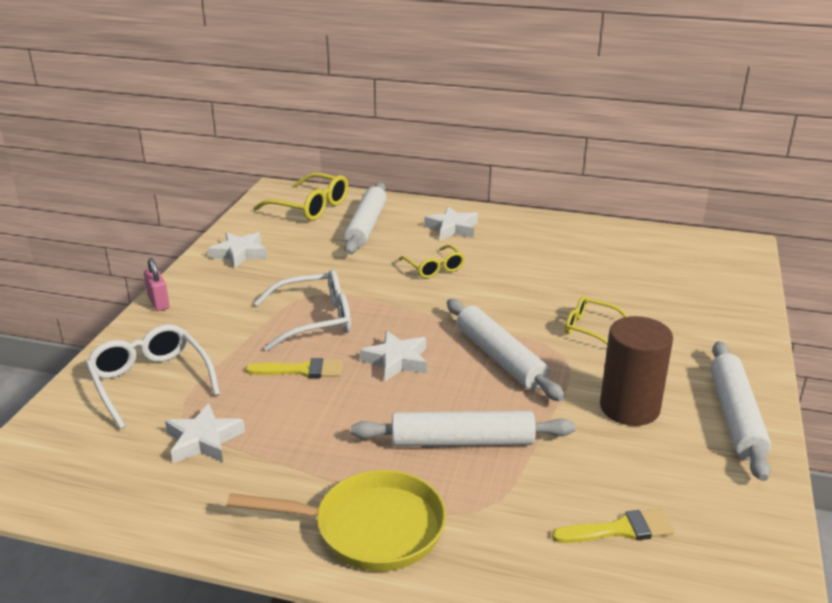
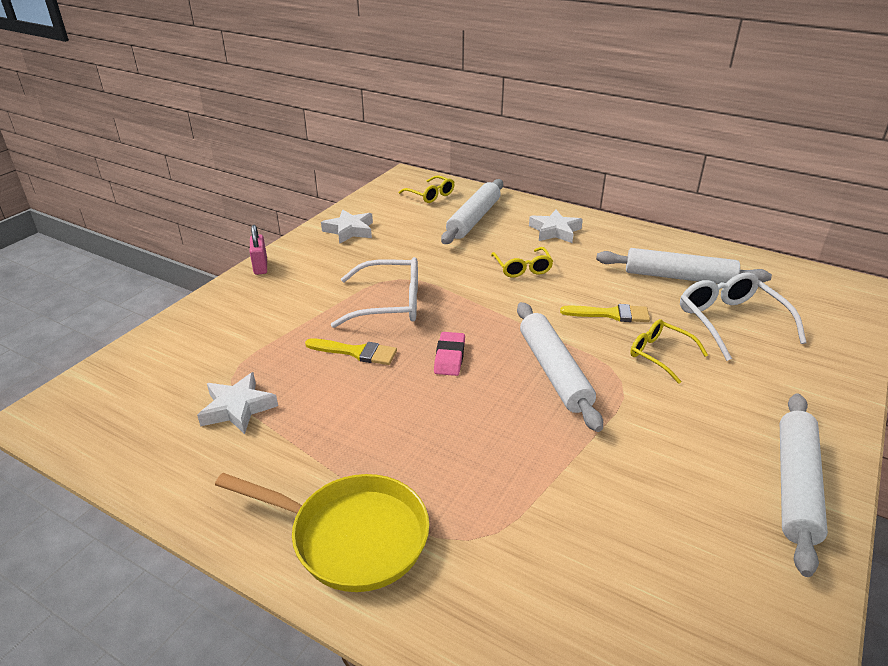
camera: 15 degrees right, 5 degrees up
(150, 381) = (219, 341): white glasses -> white glasses (730, 321)
(310, 207) = (430, 195): yellow glasses -> yellow glasses, size x0.62
(396, 360) = (449, 357): white star -> pink eraser
(462, 442) = (481, 457): white rolling pin -> white rolling pin (678, 277)
(620, 529) = (617, 599): yellow brush -> yellow brush (611, 314)
(629, 408) = (674, 452): brown cylinder -> none

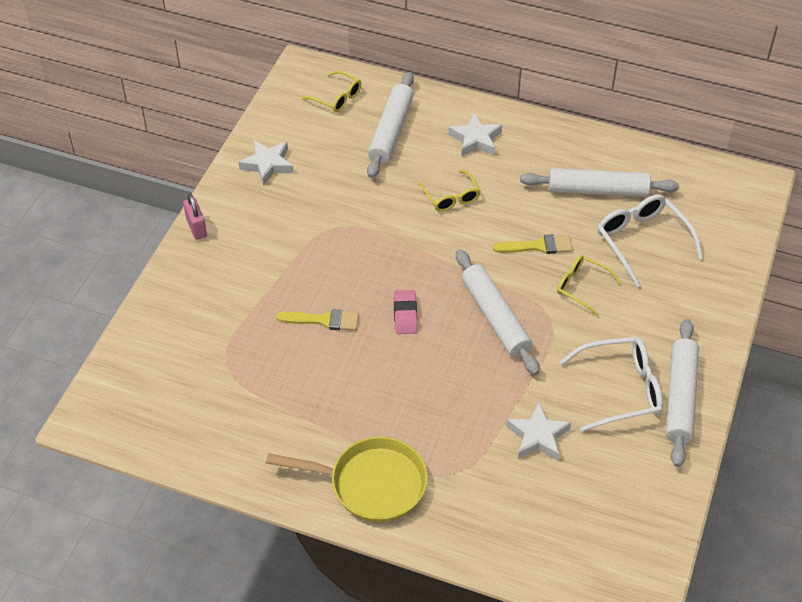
camera: 10 degrees left, 15 degrees up
(237, 408) = (244, 391): white star -> white star (537, 436)
(390, 303) = (337, 260): white glasses -> white glasses (621, 389)

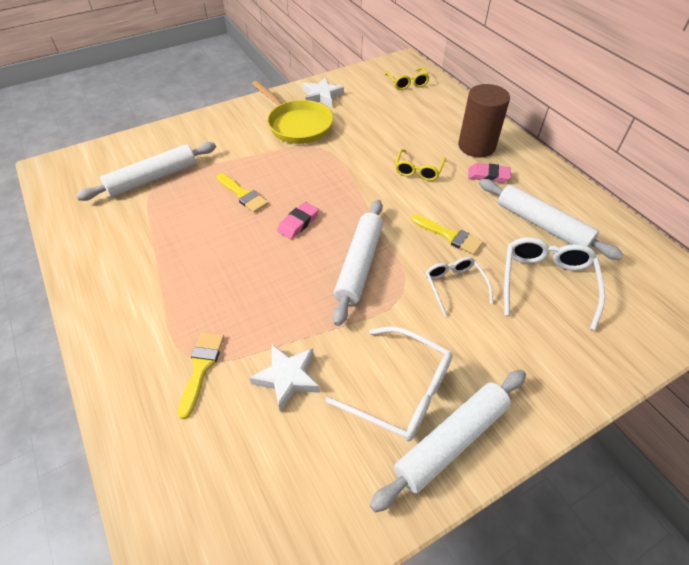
camera: 40 degrees right, 0 degrees up
(196, 228) = (241, 106): pink padlock -> none
(371, 484) = (131, 320): yellow pan -> yellow pan (297, 125)
(391, 131) = (421, 115): white rolling pin -> white rolling pin (153, 178)
(470, 474) = (201, 367): none -> yellow brush
(476, 140) = (476, 146): white star -> brown cylinder
(514, 167) = (488, 176): none -> pink eraser
(581, 287) = (454, 285): yellow glasses -> white glasses

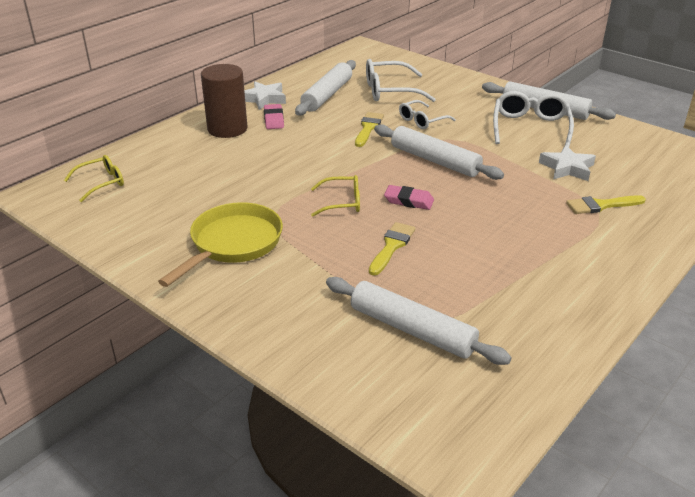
camera: 110 degrees left, 15 degrees down
(322, 96) = (152, 241): white star -> white star (264, 99)
(359, 264) = (434, 161): white rolling pin -> white rolling pin turned 45 degrees clockwise
(418, 170) = (285, 152): yellow glasses -> yellow glasses (342, 202)

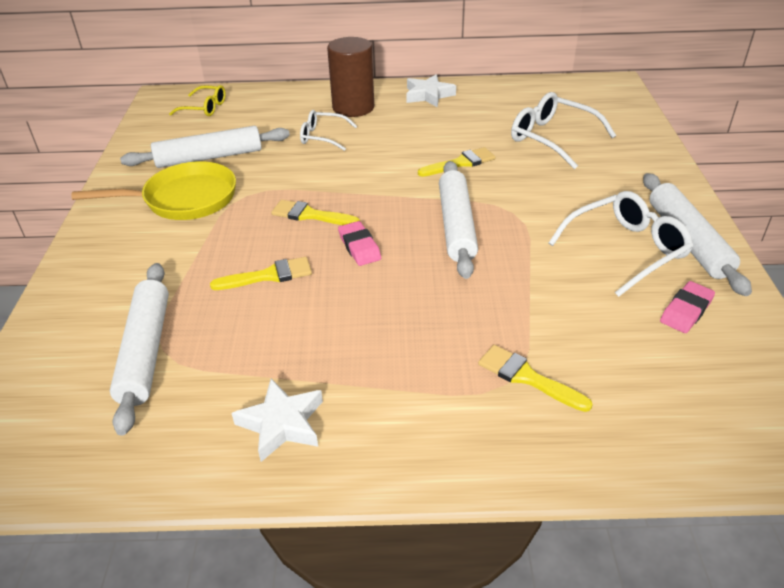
camera: 50 degrees right, 5 degrees up
(274, 120) = (400, 117): pink eraser -> pink eraser (686, 311)
(327, 95) = (486, 116): white rolling pin -> white rolling pin (209, 157)
(342, 202) = (310, 215): yellow glasses -> yellow brush
(422, 121) = (523, 182): white glasses -> white glasses (322, 137)
(567, 168) = (575, 315): white star -> white star (281, 424)

